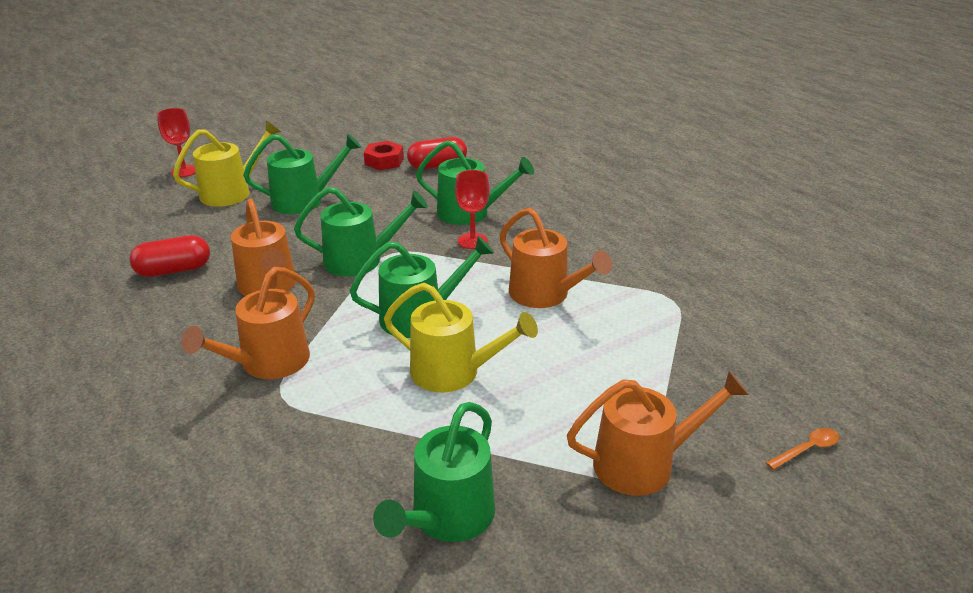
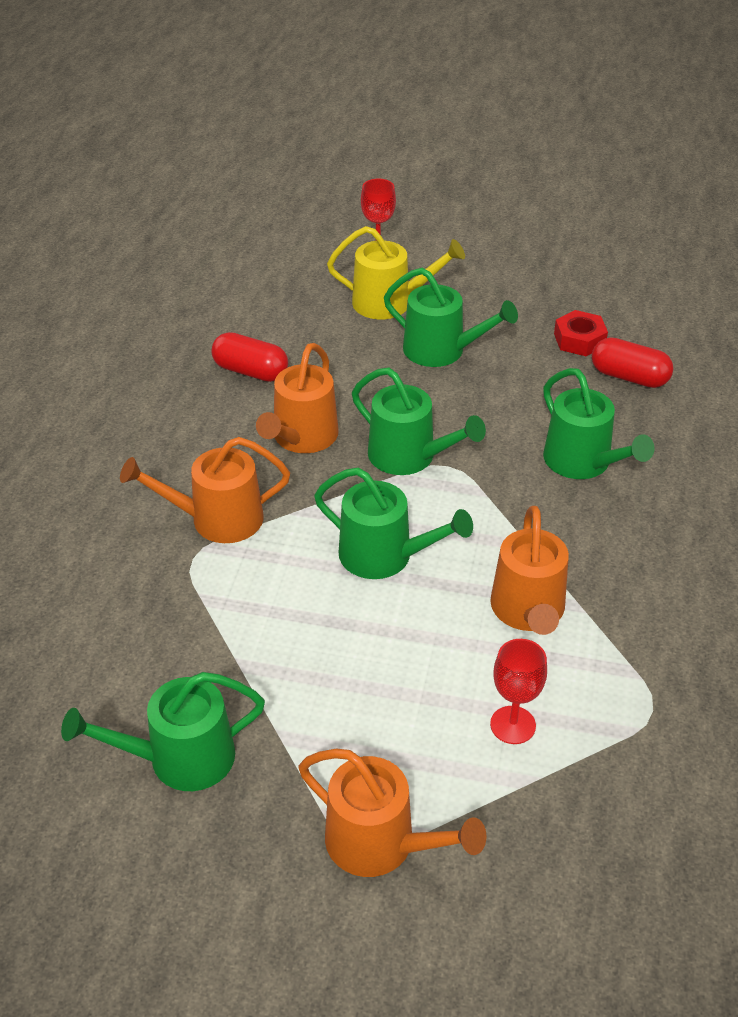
camera: 45 degrees right, 10 degrees up
(453, 372) = (342, 634): yellow watering can -> none
(472, 241) = (541, 500): red goblet -> red goblet (513, 725)
(807, 449) = (545, 959): orange spoon -> none

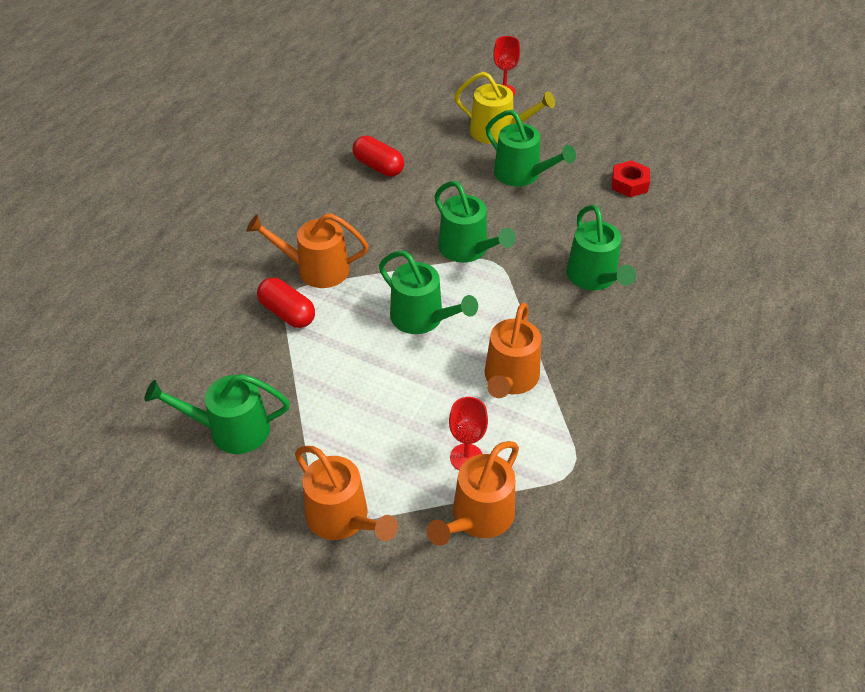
camera: 15 degrees right, 5 degrees up
(302, 438) = (396, 221): orange watering can -> orange watering can (478, 517)
(629, 377) = (656, 219): red capsule -> red capsule (287, 313)

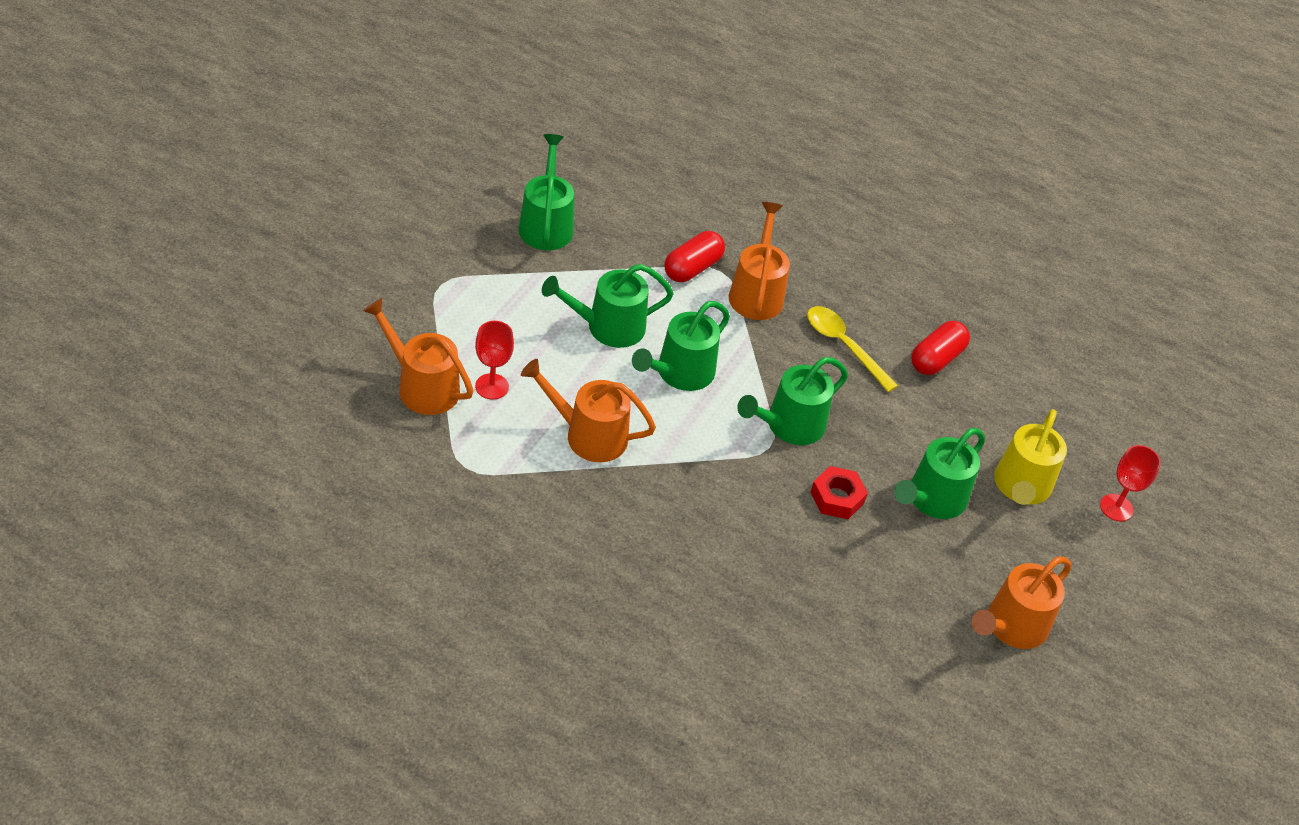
camera: 85 degrees right, 0 degrees up
(342, 518) = (438, 293): orange watering can -> orange watering can (1011, 626)
(373, 216) = (844, 346): none -> yellow spoon
(594, 277) = (741, 540): green watering can -> green watering can (608, 327)
(629, 184) = (922, 616): red nut -> red nut (837, 498)

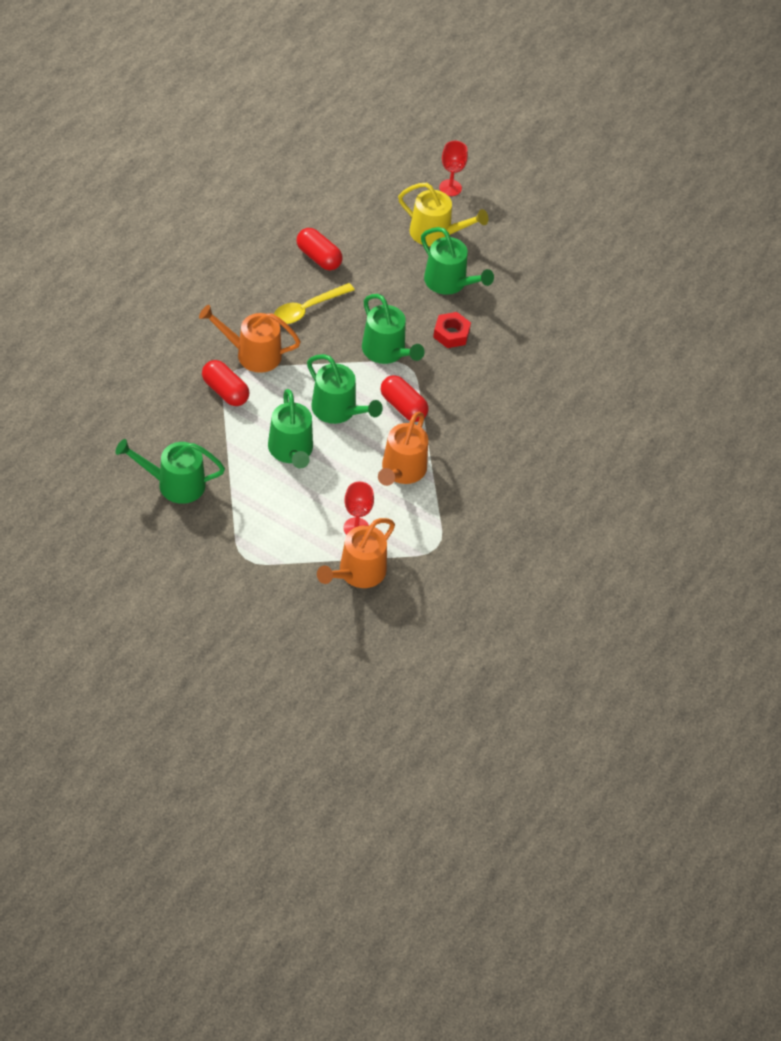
camera: 85 degrees left, 5 degrees up
(697, 440) = (403, 407): none -> red capsule
(1011, 626) = (550, 261): orange watering can -> none

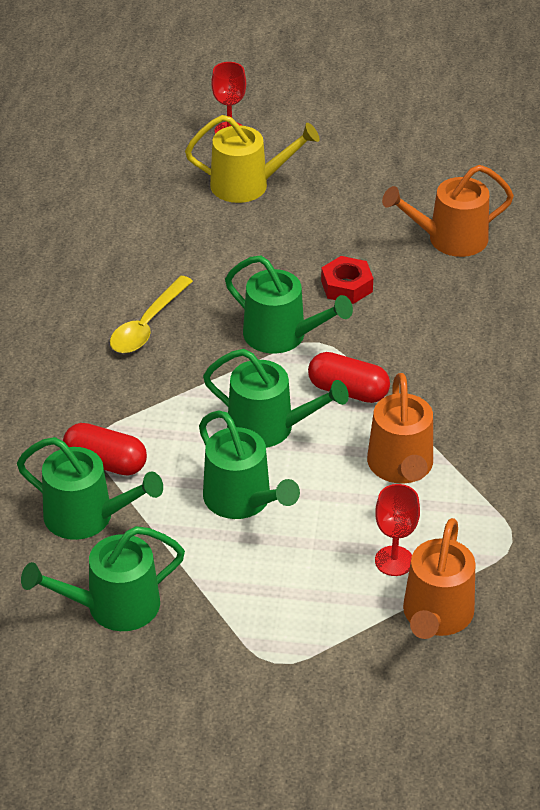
camera: 20 degrees left, 10 degrees down
(253, 354) = (112, 404): orange watering can -> orange watering can (450, 239)
(318, 257) = (121, 262): red capsule -> none
(449, 282) = (302, 231): green watering can -> green watering can (87, 517)

